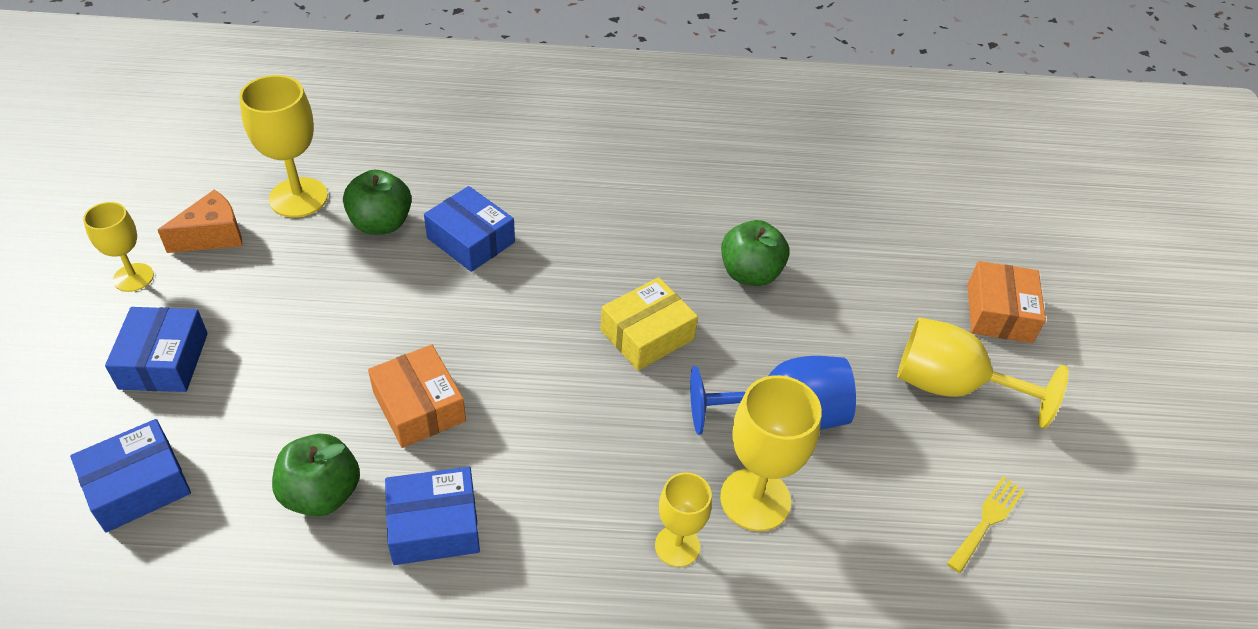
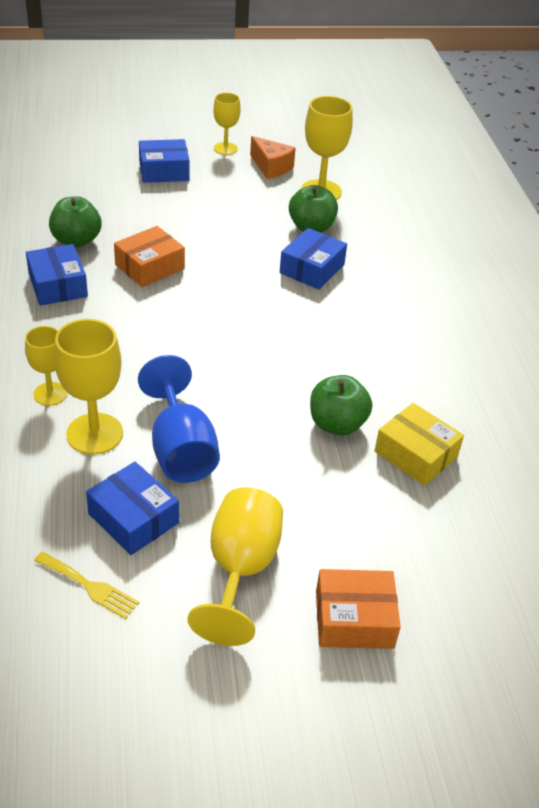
camera: 80 degrees right, 5 degrees down
(138, 486) = (75, 181): blue box -> blue box (133, 518)
(647, 335) = (245, 366): yellow box -> yellow box (416, 454)

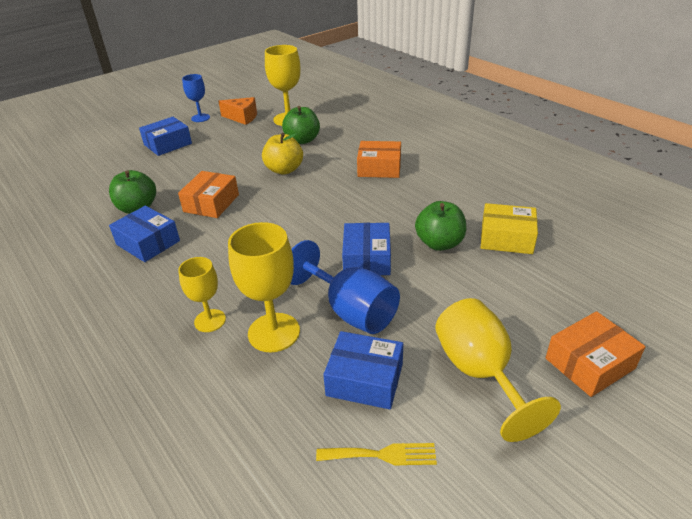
camera: 25 degrees left, 5 degrees down
(225, 148) = (200, 118): yellow goblet -> blue goblet
(257, 259) = (284, 170): none -> yellow apple
(312, 269) = (326, 162): blue box -> blue box (366, 259)
(362, 303) = (379, 168): none -> orange box

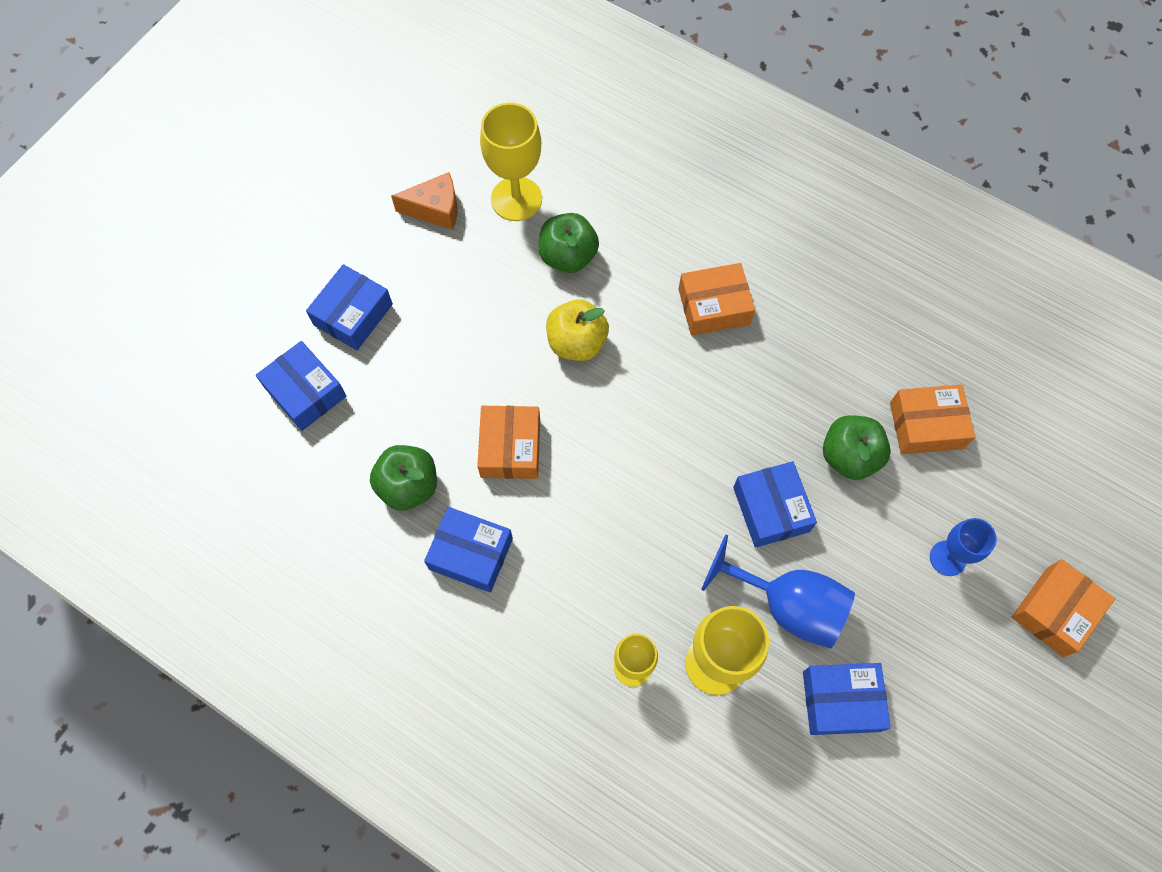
camera: 20 degrees left, 30 degrees up
(116, 166) = (305, 392): none -> blue box
(200, 118) = (363, 225): blue goblet -> blue goblet (947, 558)
(382, 455) = (891, 787): yellow fork -> none
(480, 373) = (952, 657): yellow goblet -> none
(506, 238) = (926, 425): yellow box -> orange box

